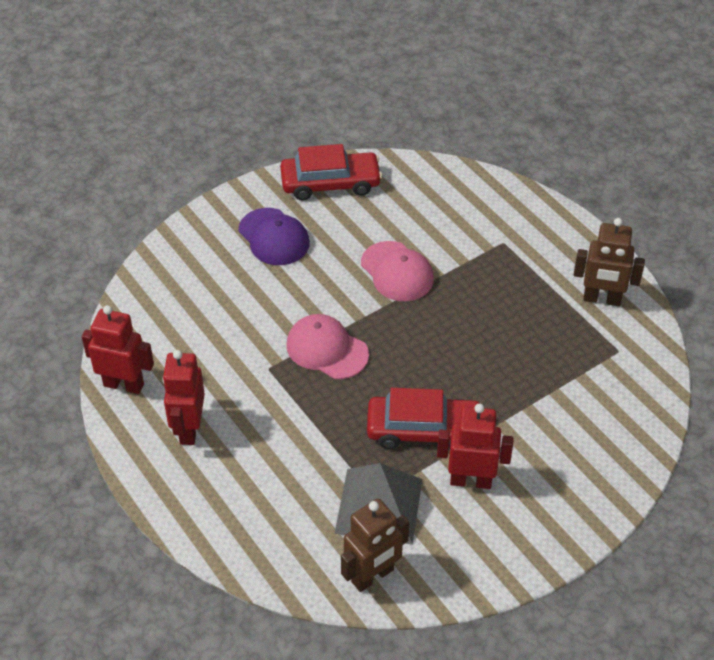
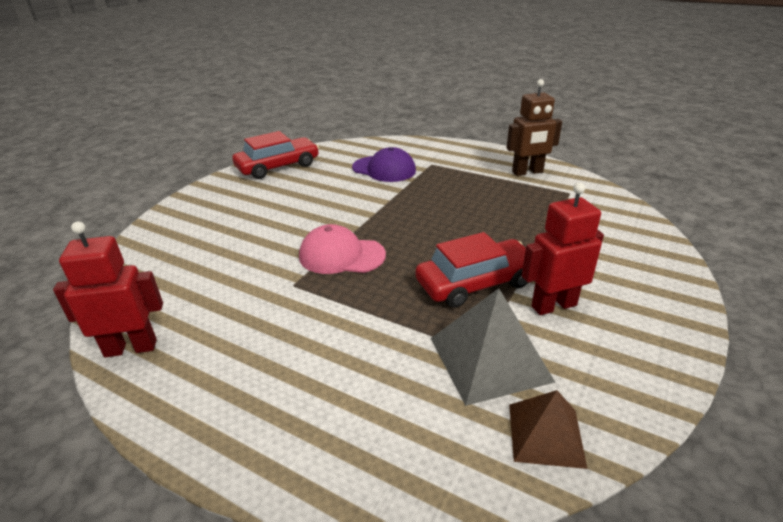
camera: 25 degrees left, 15 degrees down
(189, 429) = (229, 363): red robot -> none
(274, 237) = (247, 202): purple cap -> purple cap (384, 169)
(373, 576) = (546, 434): brown robot -> brown pyramid
(397, 272) = (366, 196): pink cap -> none

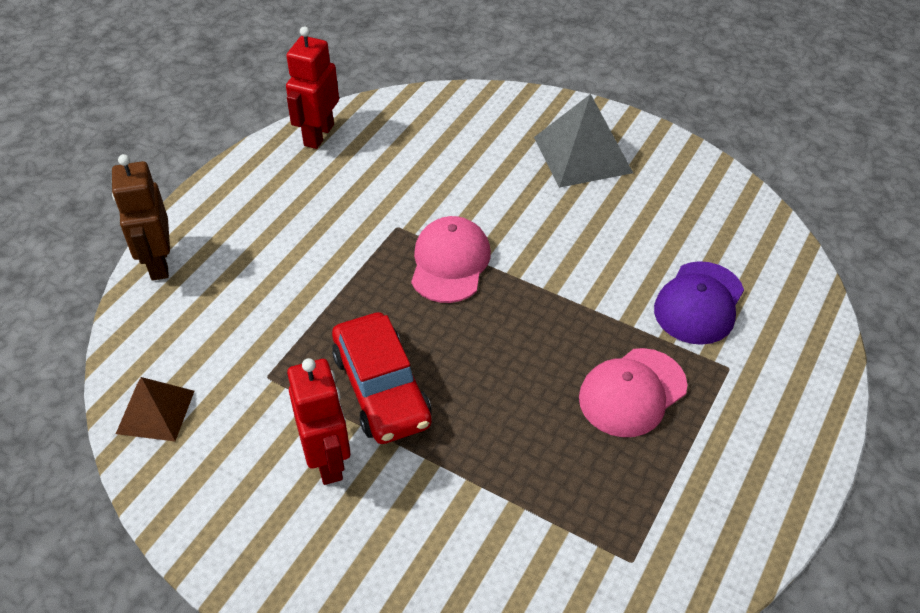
camera: 90 degrees right, 15 degrees up
(131, 348) = (318, 135): red robot -> red robot turned 150 degrees counterclockwise
(278, 166) = (693, 181): red car -> none
(455, 189) = (632, 392): none -> pink cap
(489, 359) = (254, 384): grey pyramid -> grey pyramid (582, 154)
(527, 172) = (711, 511): brown robot -> brown robot (158, 263)

